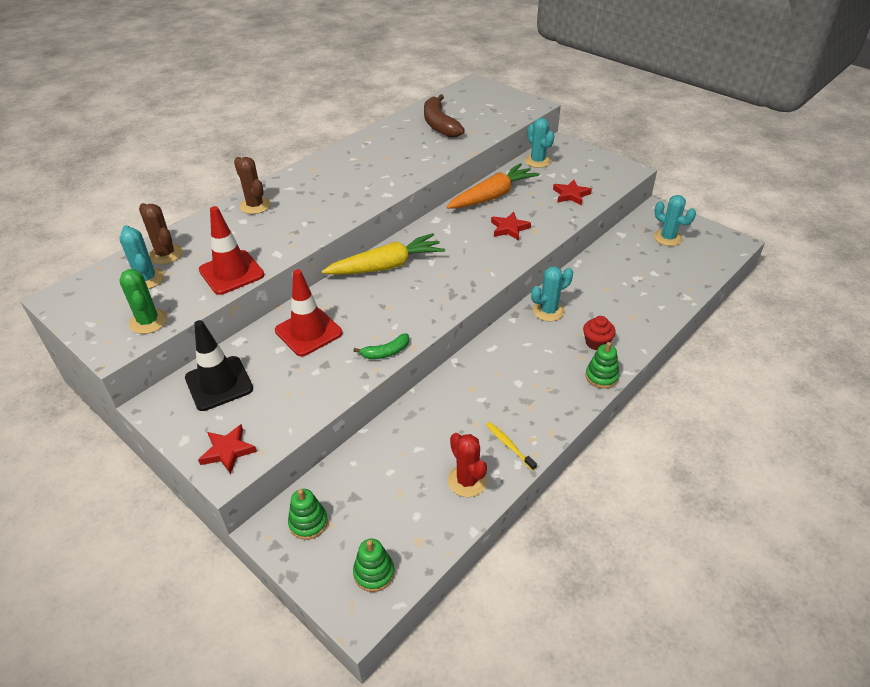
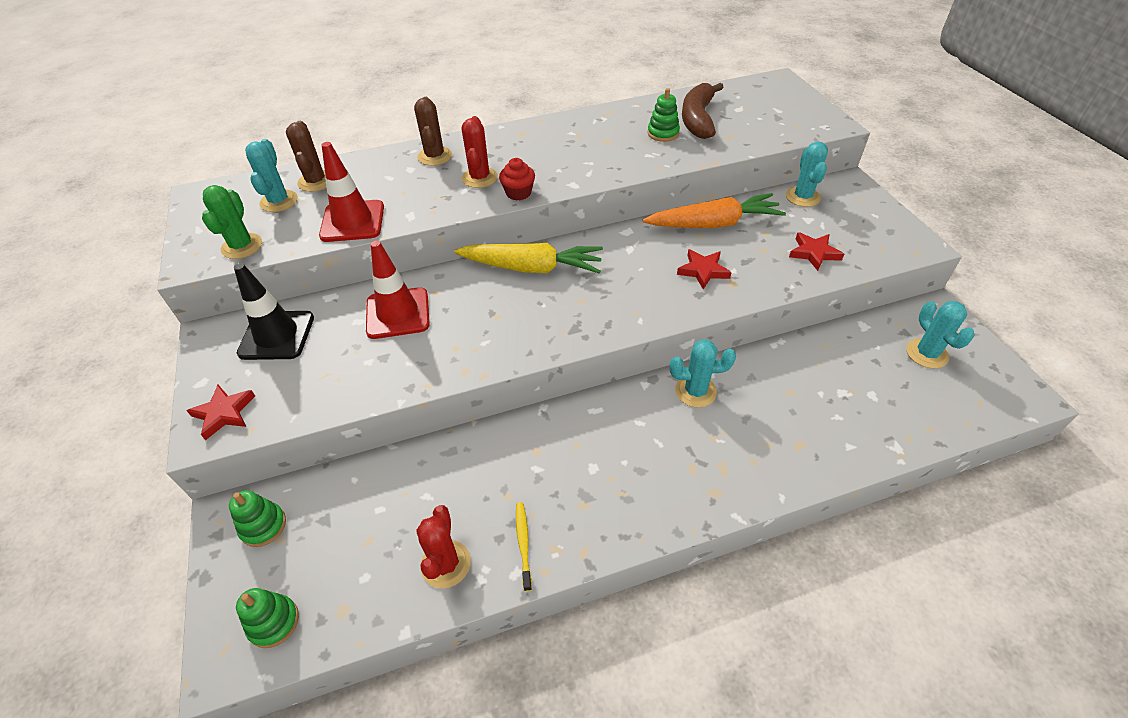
camera: 30 degrees right, 5 degrees up
(309, 210) = (480, 178): none -> red cactus
(386, 352) = (452, 369): green banana -> none
(596, 342) = (726, 459): red cupcake -> red cupcake (518, 193)
(601, 376) = (699, 508): green stacking toy -> green stacking toy (663, 133)

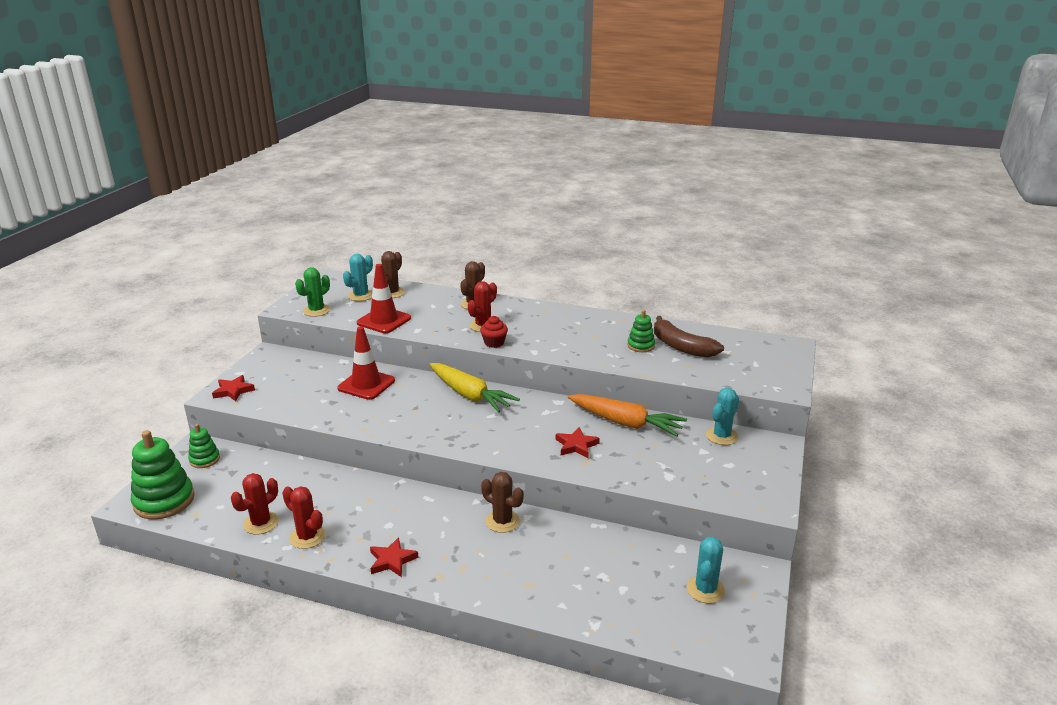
camera: 35 degrees right, 20 degrees down
(274, 622) = (164, 501): green stacking toy -> green stacking toy, size x1.84
(277, 335) = (296, 367): black traffic cone -> none
(523, 543) = (307, 537): yellow toothbrush -> red cactus
(695, 391) = (502, 521): turquoise cactus -> brown cactus
(698, 119) = (681, 346): brown banana -> brown banana turned 90 degrees counterclockwise
(814, 253) = (673, 472): red star -> red star (392, 560)

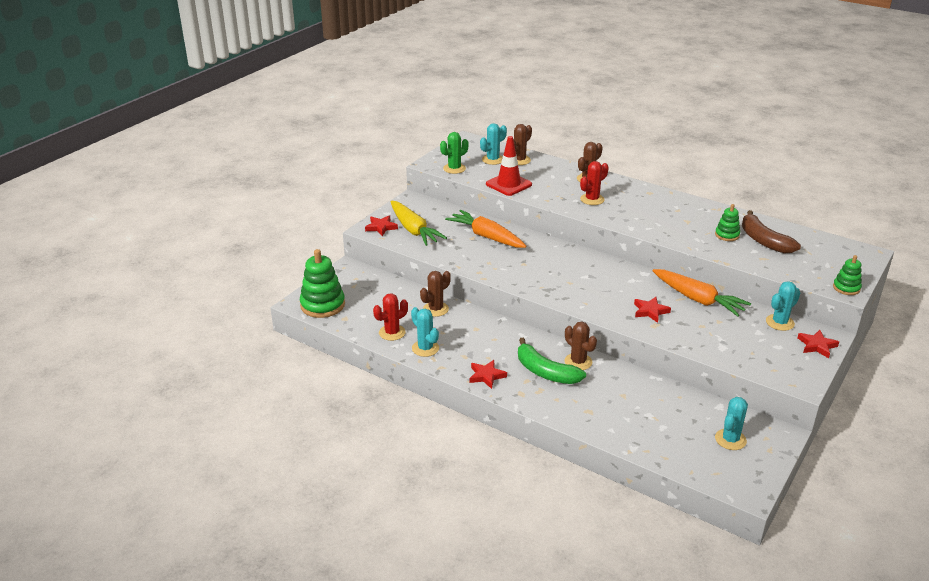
camera: 15 degrees right, 5 degrees up
(204, 459) = (354, 278): green stacking toy -> green stacking toy (846, 288)
(307, 537) = (425, 348): red cactus -> turquoise cactus
(315, 483) = (435, 309): none -> brown cactus
(366, 384) = (486, 236): red traffic cone -> orange carrot
(465, 541) = (545, 372): none -> green banana
(470, 395) = (570, 257): yellow carrot -> yellow carrot (413, 230)
(494, 343) = (598, 215): red cupcake -> none
(769, 457) = (817, 346): none -> red star

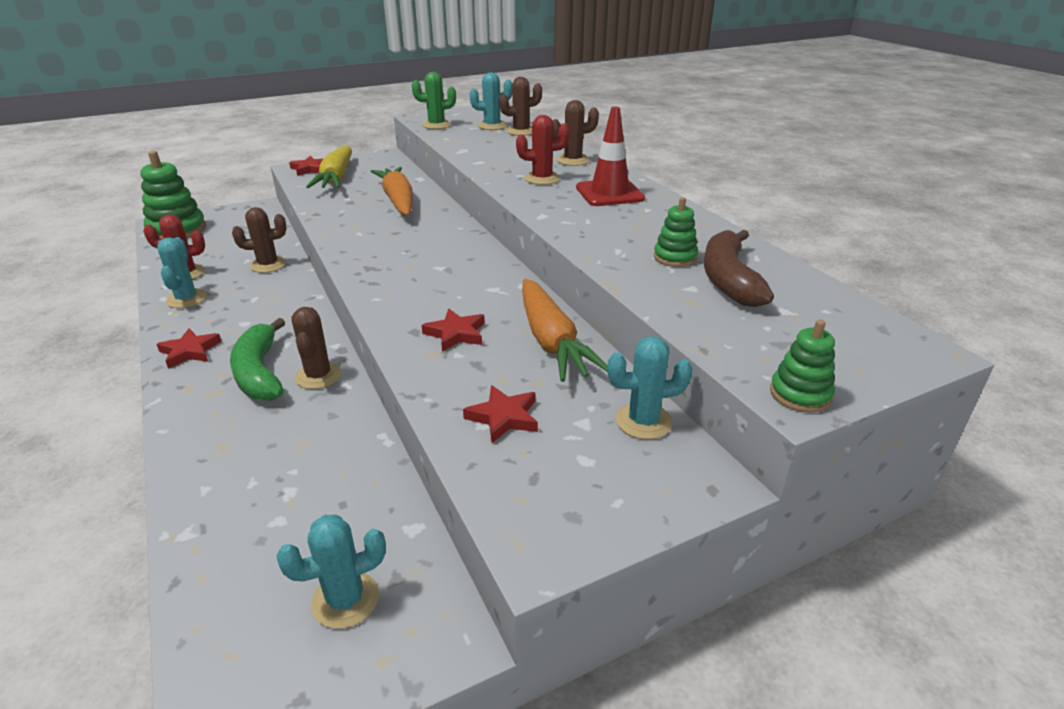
camera: 30 degrees right, 0 degrees up
(508, 184) = (468, 147): red traffic cone -> red traffic cone (609, 193)
(817, 346) = (664, 488): red star -> red star (503, 417)

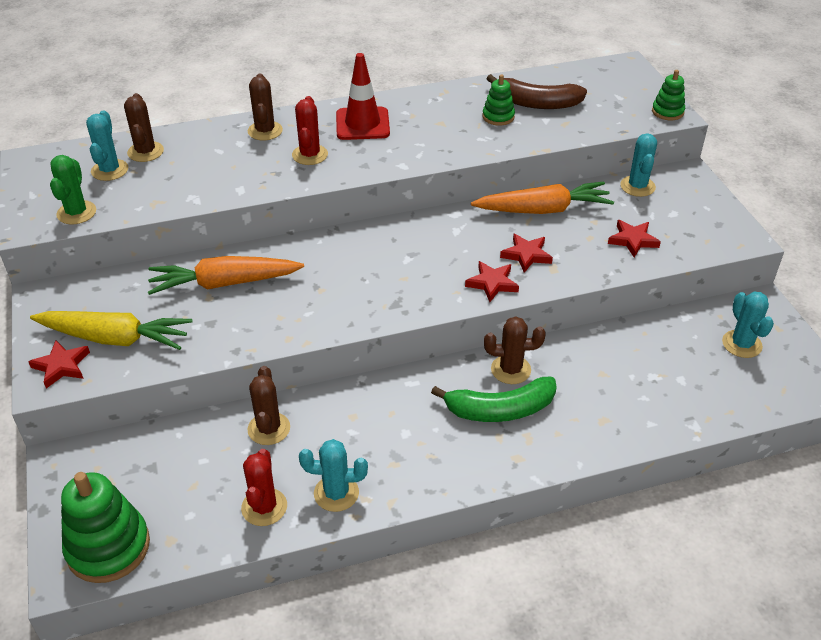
camera: 80 degrees left, 10 degrees up
(190, 351) = (453, 468): red star -> red star (492, 283)

